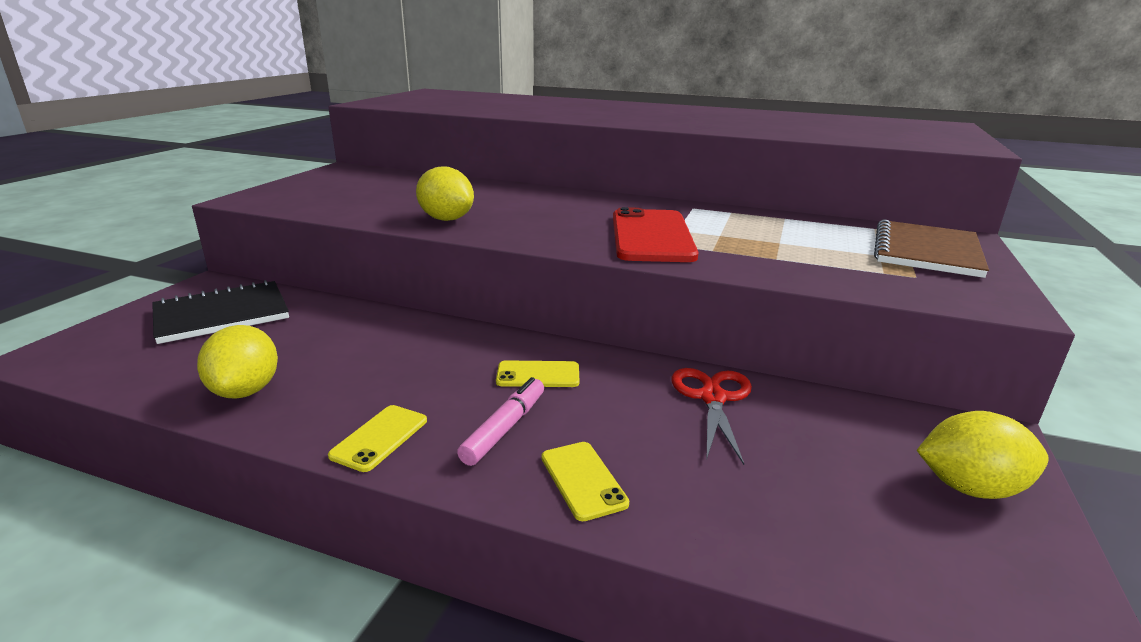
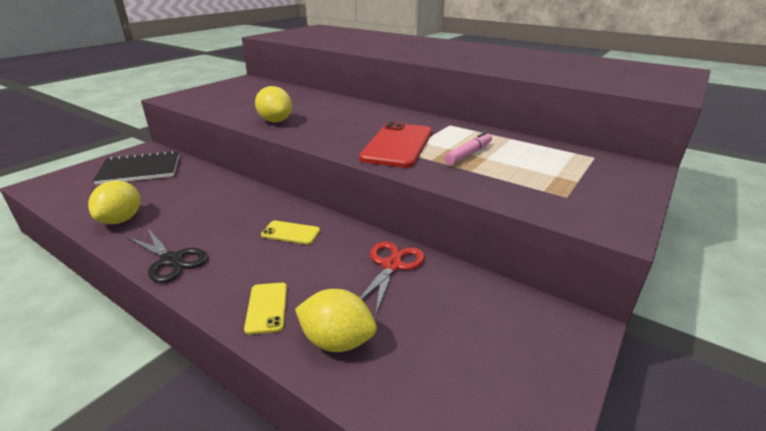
camera: 15 degrees right, 5 degrees up
(380, 438) = (171, 260): yellow phone -> black scissors
(504, 428) = (245, 265): pink marker -> pink marker (468, 154)
(926, 251) = (598, 176): brown notebook -> none
(969, 487) = (527, 362): yellow lemon -> yellow lemon (337, 341)

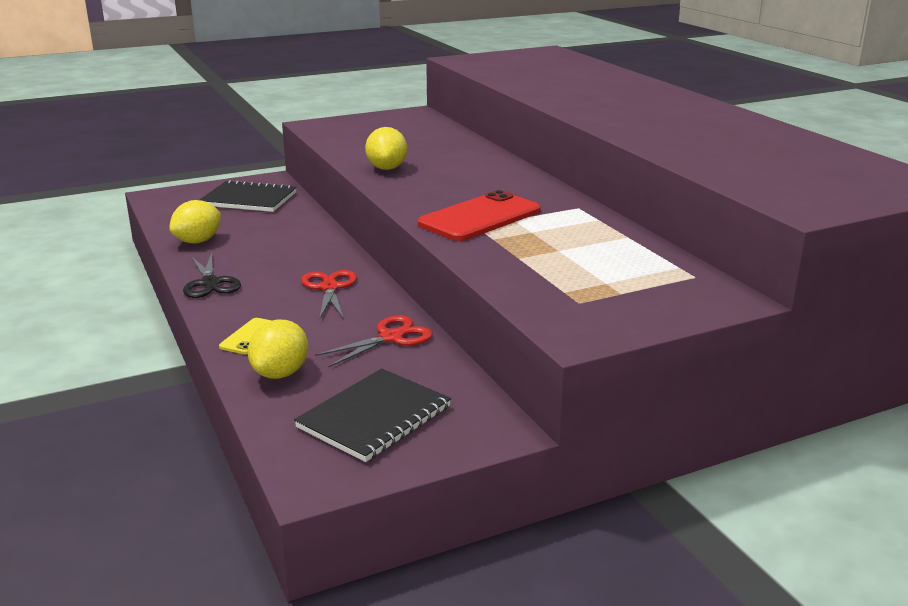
camera: 30 degrees right, 5 degrees down
(290, 233) = (329, 288): yellow phone -> red scissors
(337, 341) = (280, 373): yellow lemon -> yellow lemon turned 60 degrees clockwise
(468, 154) = (543, 242): pink marker -> none
(472, 358) = (374, 417): none -> black notebook

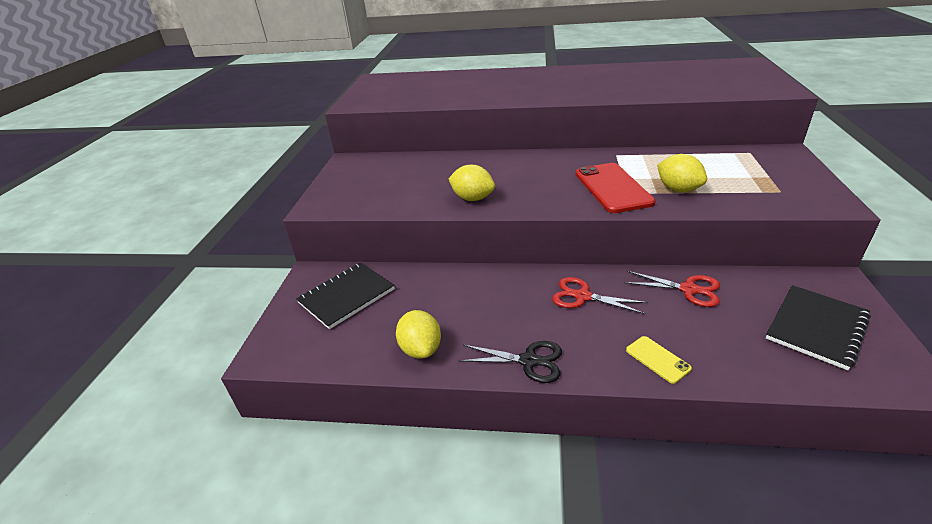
camera: 55 degrees left, 10 degrees up
(280, 373) = (733, 357): yellow lemon -> yellow lemon (678, 189)
(374, 417) = (816, 327): black notebook -> black notebook turned 60 degrees clockwise
(390, 337) = (688, 289): red scissors -> red scissors turned 120 degrees clockwise

